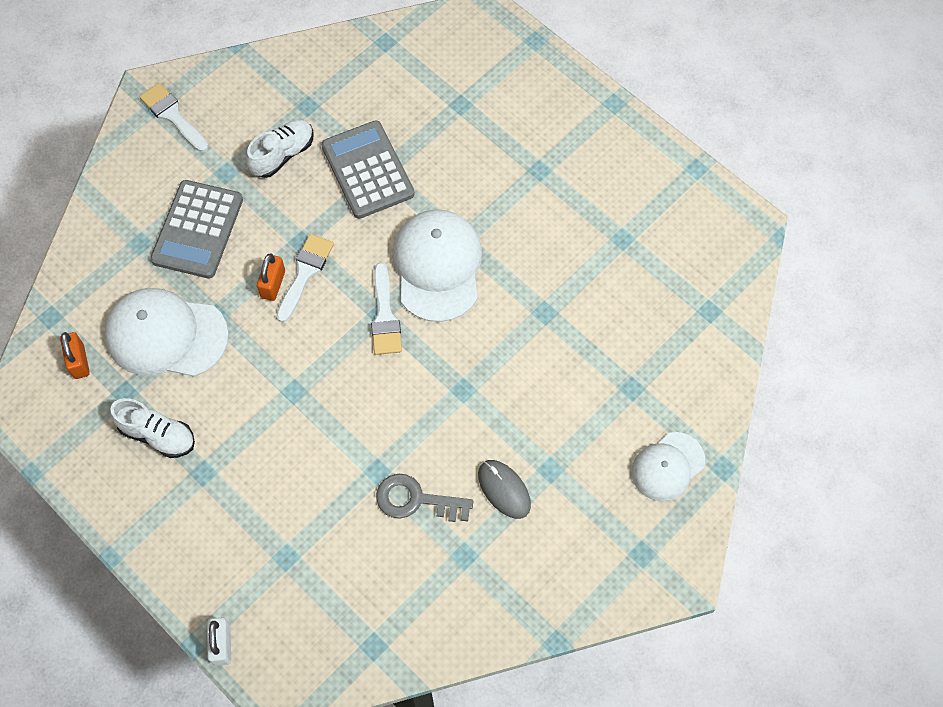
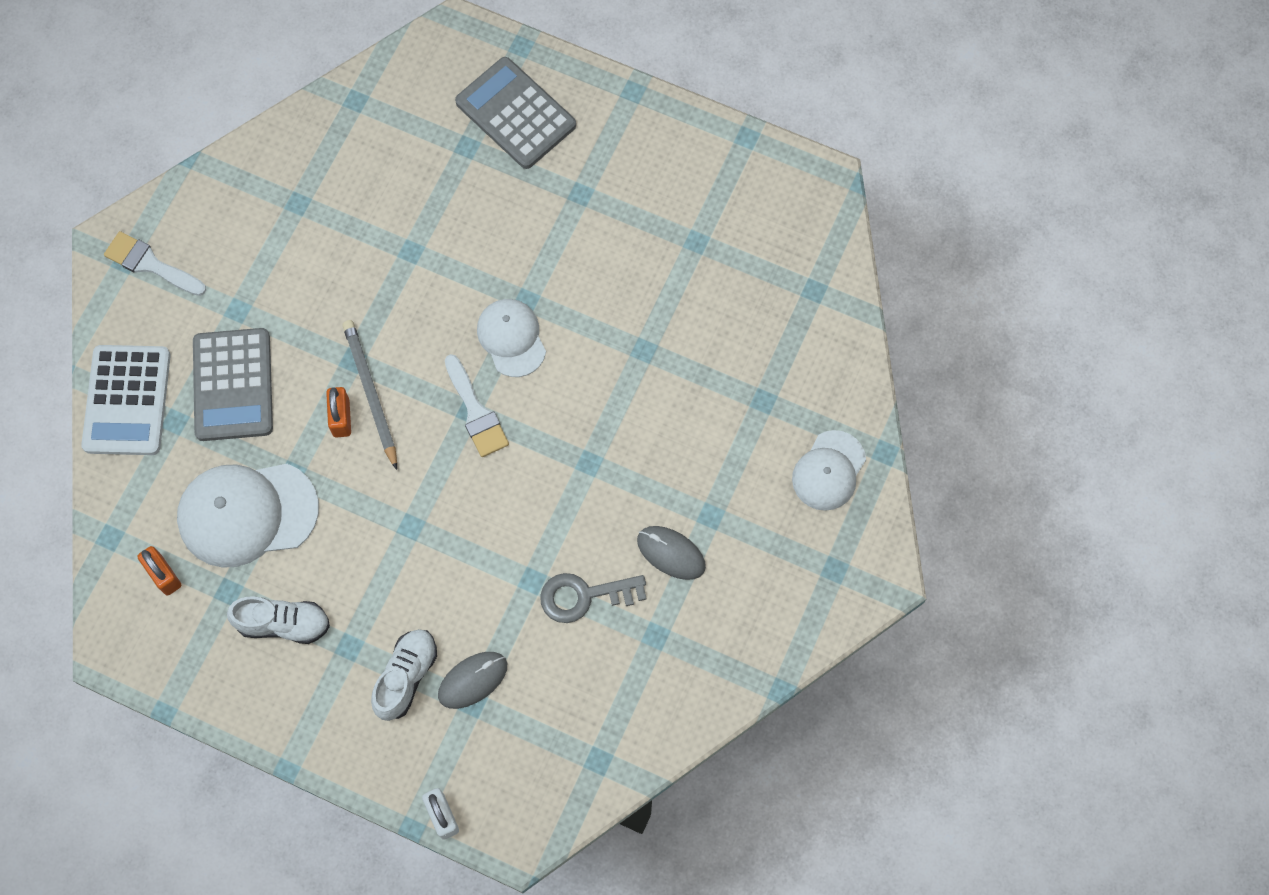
camera: 20 degrees left, 5 degrees up
(110, 214) = (127, 400): none -> white calculator
(283, 155) = (293, 268): white shoe -> white shoe (406, 677)
(294, 538) = (472, 680): none -> grey mouse
(305, 273) = (371, 393): white brush -> grey pencil
(367, 170) = (394, 255): grey calculator -> grey calculator (515, 114)
(437, 266) = (511, 338): white cap -> white cap, size x0.62

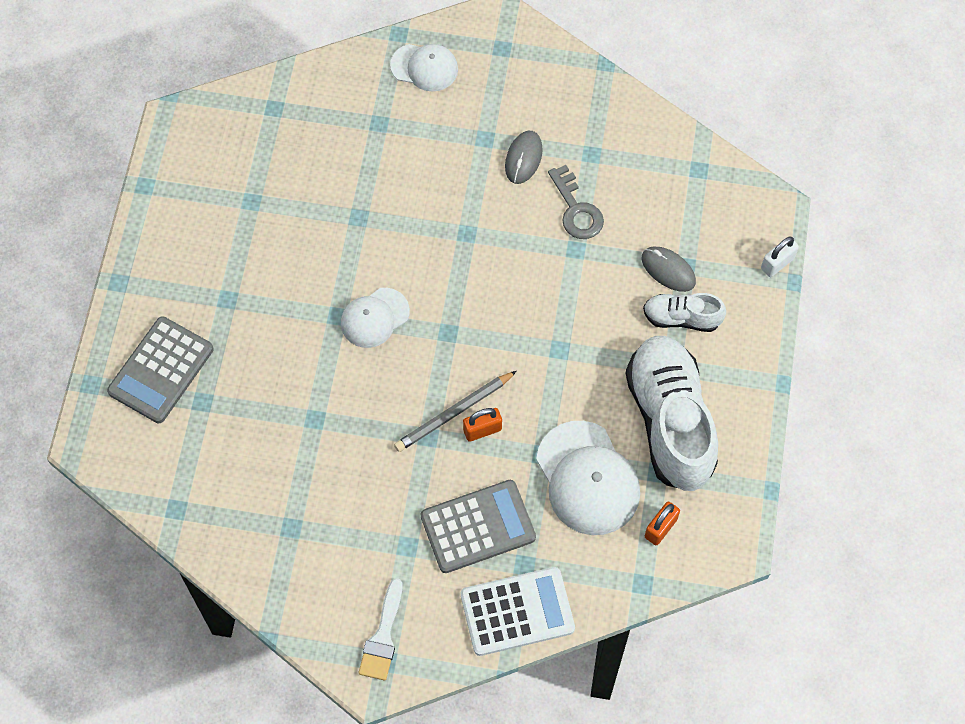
camera: 105 degrees left, 5 degrees down
(283, 624) = (670, 421): white shoe -> white shoe, size x2.02
(476, 412) = (447, 327): white brush -> none

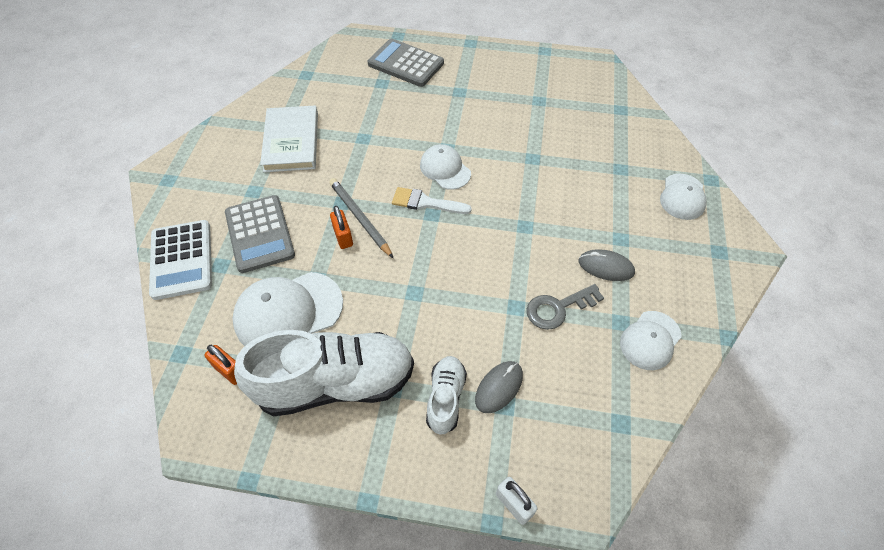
camera: 90 degrees right, 10 degrees down
(318, 511) = (291, 142): none -> white book
(383, 637) = (187, 178): white brush -> white brush (425, 202)
(611, 131) = (650, 340): none -> white cap

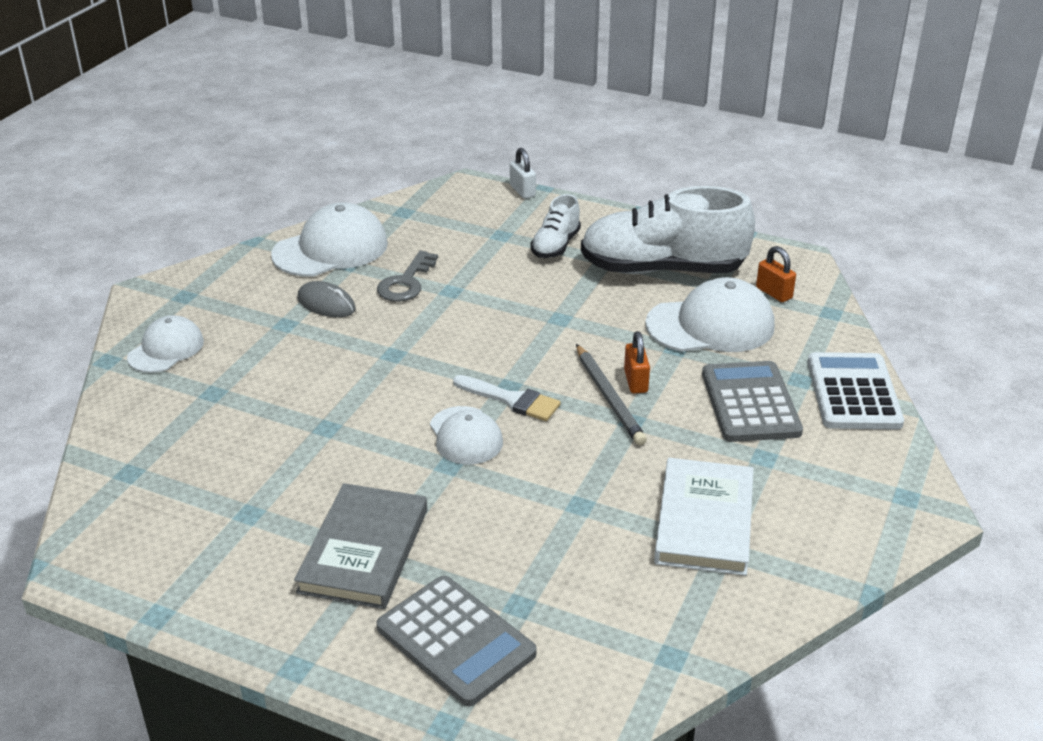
camera: 165 degrees left, 20 degrees down
(468, 93) = (364, 550): none -> grey book
(499, 387) = (501, 244): grey mouse -> none
(558, 308) = (406, 282): grey key -> grey key turned 120 degrees clockwise
(650, 340) = (330, 249): white cap -> white cap, size x1.62

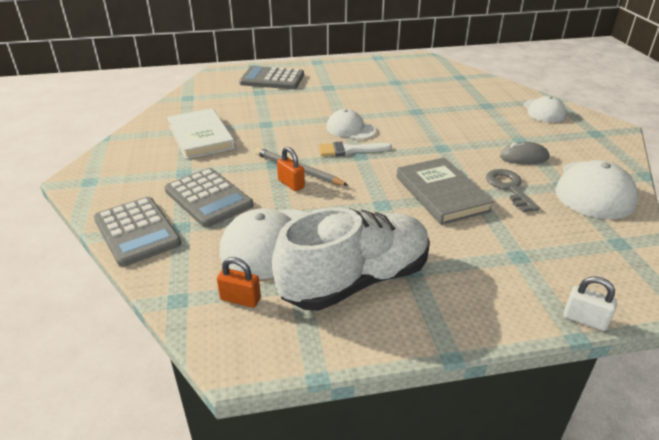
camera: 145 degrees right, 0 degrees up
(364, 550) = (336, 86): grey book -> grey book (441, 194)
(555, 246) = (465, 265): white shoe -> none
(853, 392) = (137, 231): white calculator -> grey calculator

